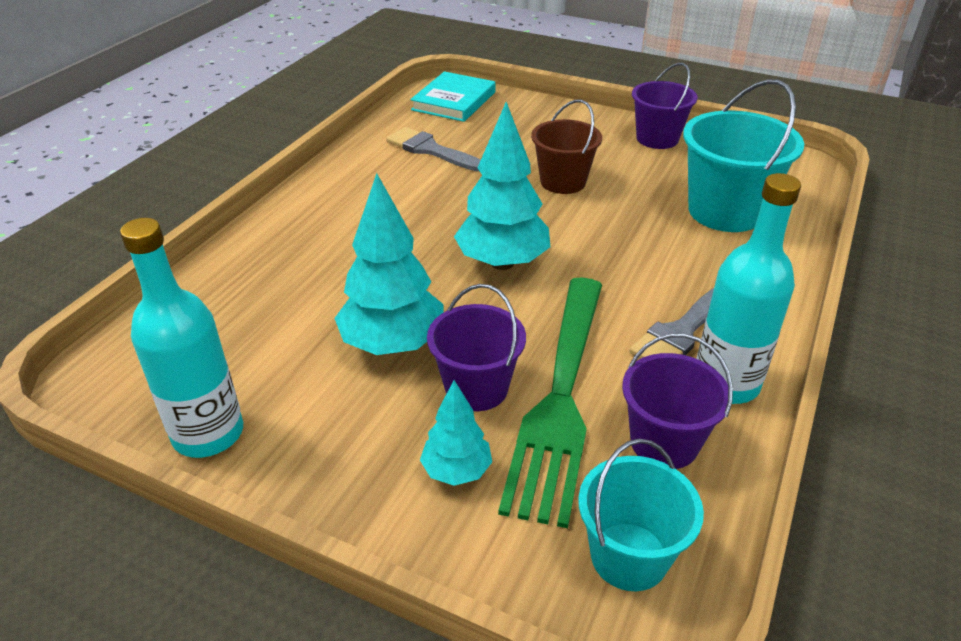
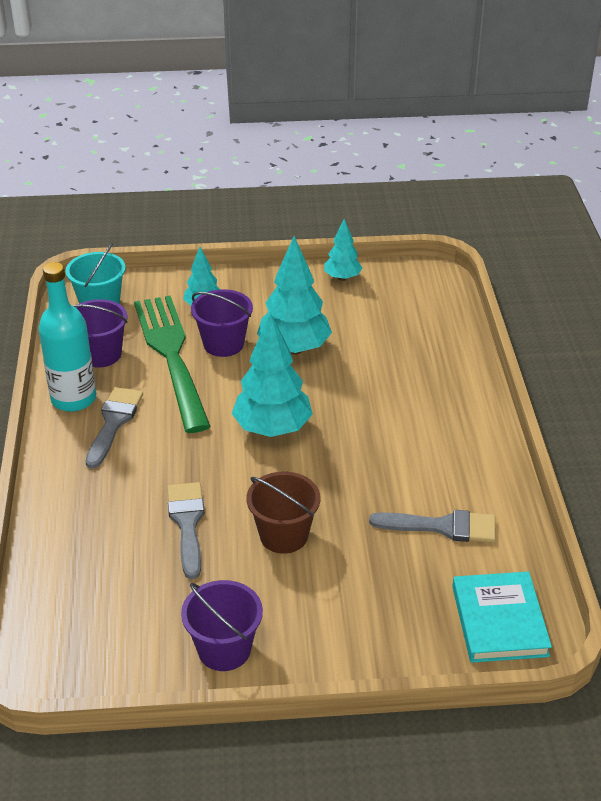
camera: 150 degrees right, 0 degrees up
(208, 434) = (342, 278): turquoise bottle -> turquoise tree
(644, 214) = (187, 523): none -> grey brush
(725, 211) = (113, 557): turquoise bucket -> none

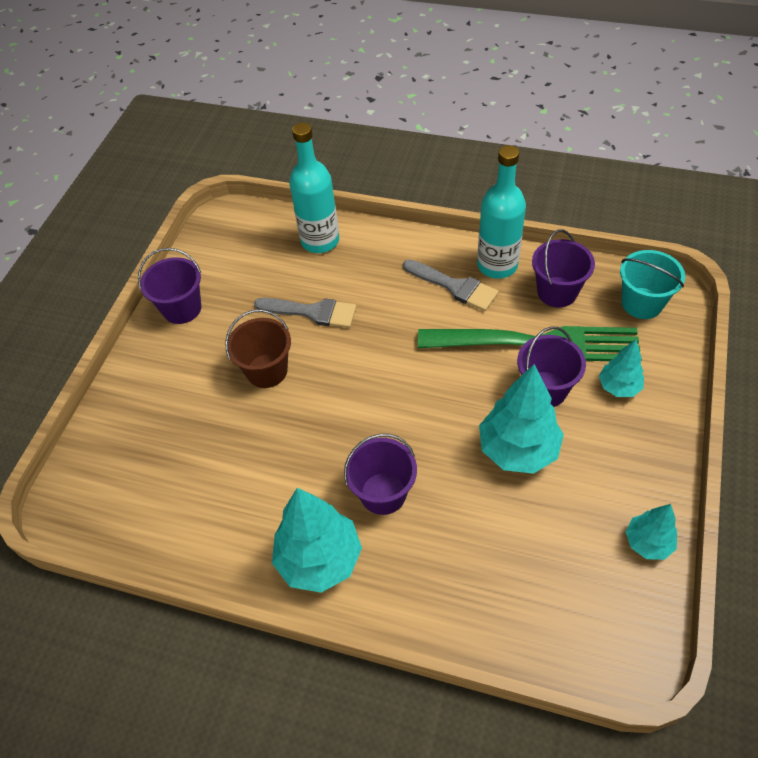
camera: 115 degrees right, 15 degrees up
(69, 551) = (320, 241): none -> turquoise bottle
(272, 429) = (399, 397): turquoise tree -> turquoise tree (319, 559)
(379, 415) = (383, 493): none -> purple bucket
(442, 527) = (213, 491): grey brush -> none
(499, 621) = (95, 492): turquoise book -> none

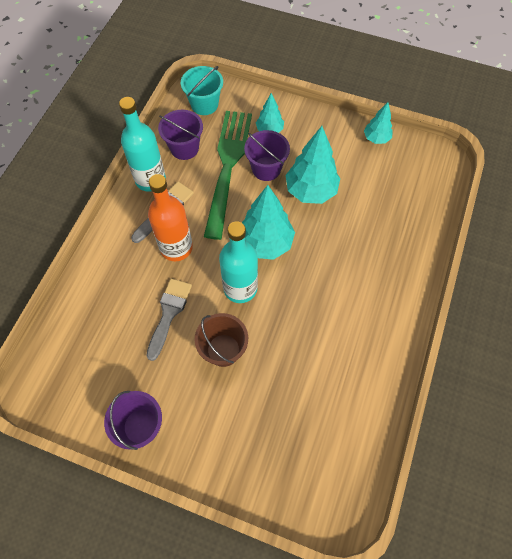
camera: 90 degrees left, 10 degrees up
(319, 559) = (385, 315): turquoise tree -> turquoise tree (265, 243)
(320, 241) = (89, 304): turquoise bottle -> turquoise bottle (240, 288)
(383, 493) = (338, 273): purple bucket -> none
(401, 306) = (176, 247): none -> orange bottle

